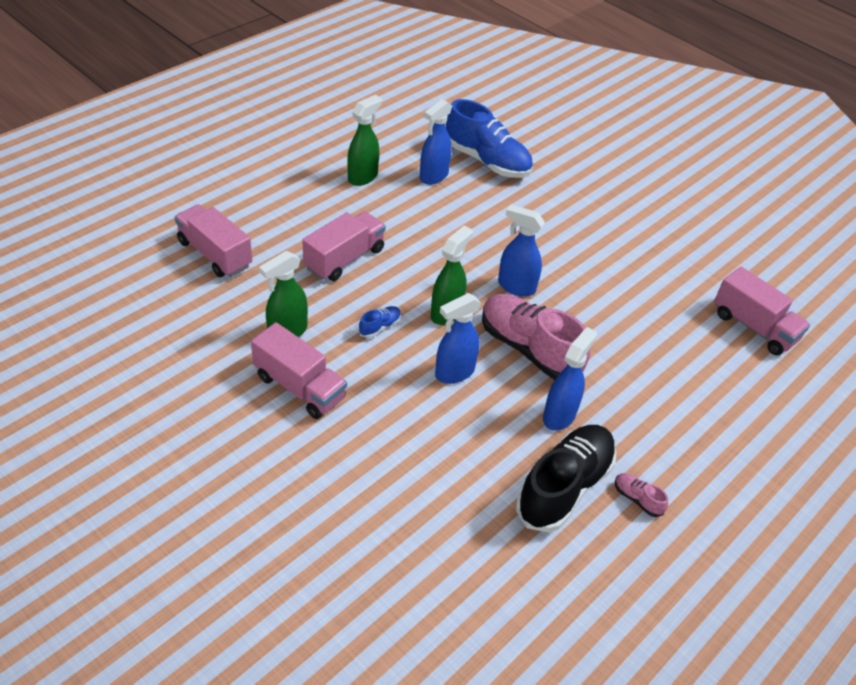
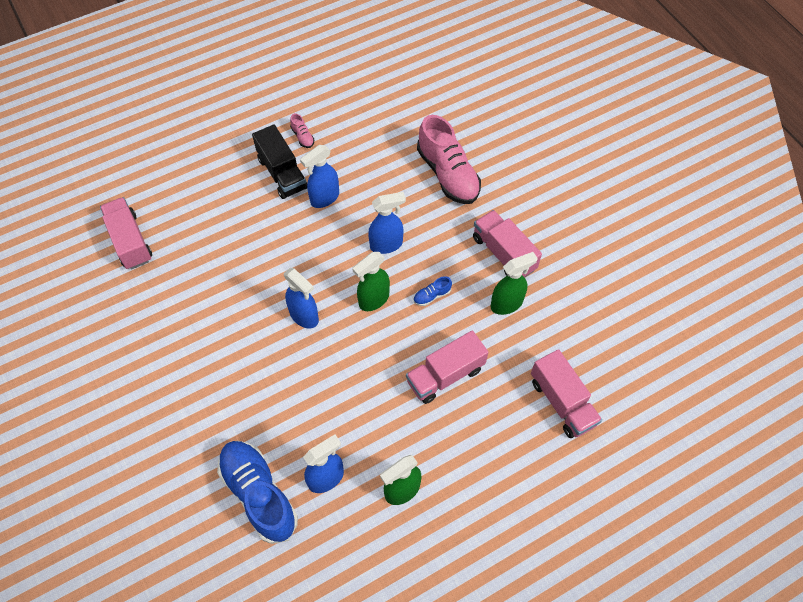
camera: 160 degrees left, 15 degrees up
(529, 349) = (321, 254): pink shoe -> pink shoe (448, 174)
(564, 487) = (345, 152): black shoe -> none
(633, 438) = (282, 173): none -> black truck

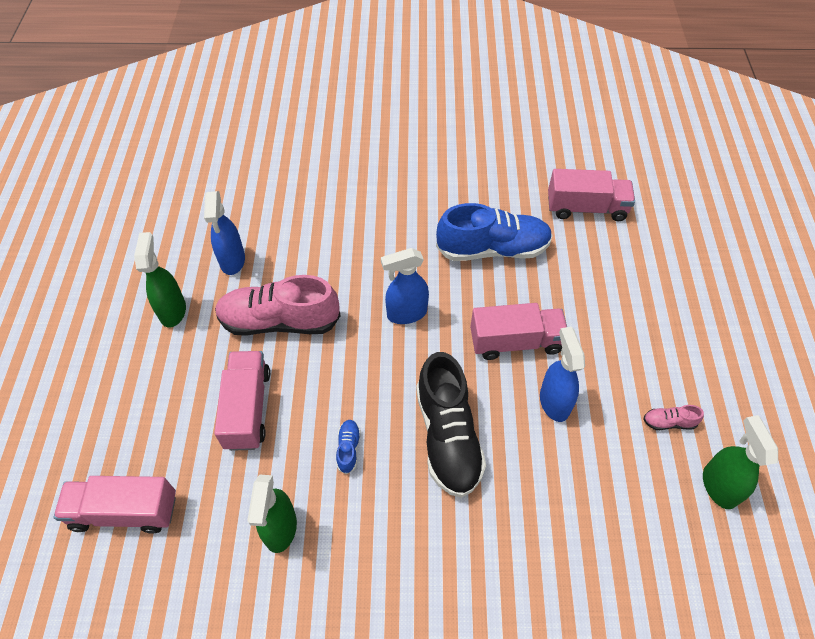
camera: 120 degrees right, 5 degrees down
(259, 494) = (259, 211): blue shoe -> blue shoe (493, 249)
(282, 173) = (616, 374): black truck -> none
(373, 300) = (383, 386): green spray bottle -> green spray bottle (718, 486)
(386, 245) = (448, 436): blue spray bottle -> black shoe
(448, 174) = (518, 577): pink shoe -> pink shoe (279, 321)
(503, 253) = (350, 572): pink truck -> pink truck (515, 342)

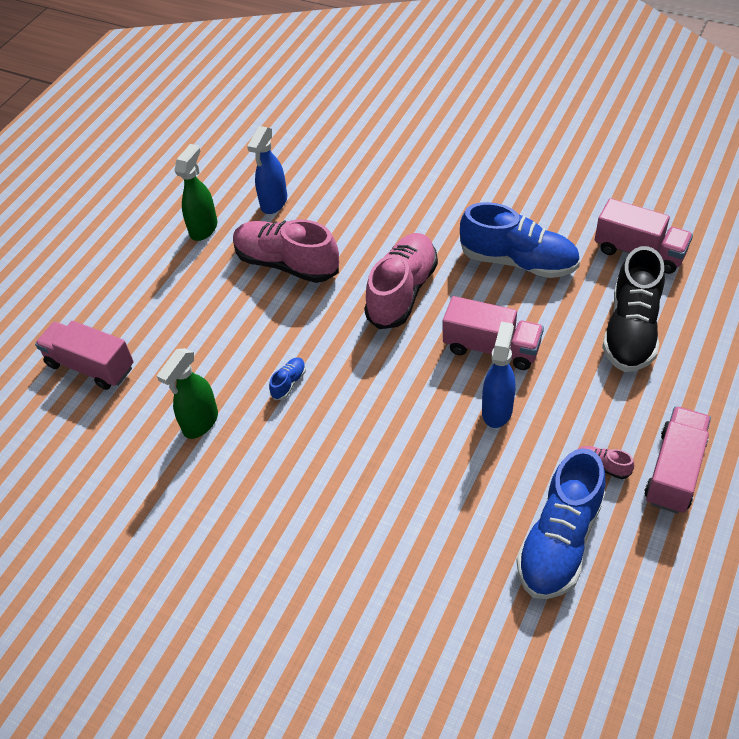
camera: 30 degrees right, 5 degrees down
(247, 408) = (223, 323): pink truck -> pink truck (674, 471)
(406, 313) = (402, 292): blue spray bottle -> pink shoe
(448, 436) = (380, 404): black shoe -> black shoe (631, 330)
(676, 510) = (559, 541): none -> blue shoe
(718, 486) = (617, 537): green spray bottle -> none

